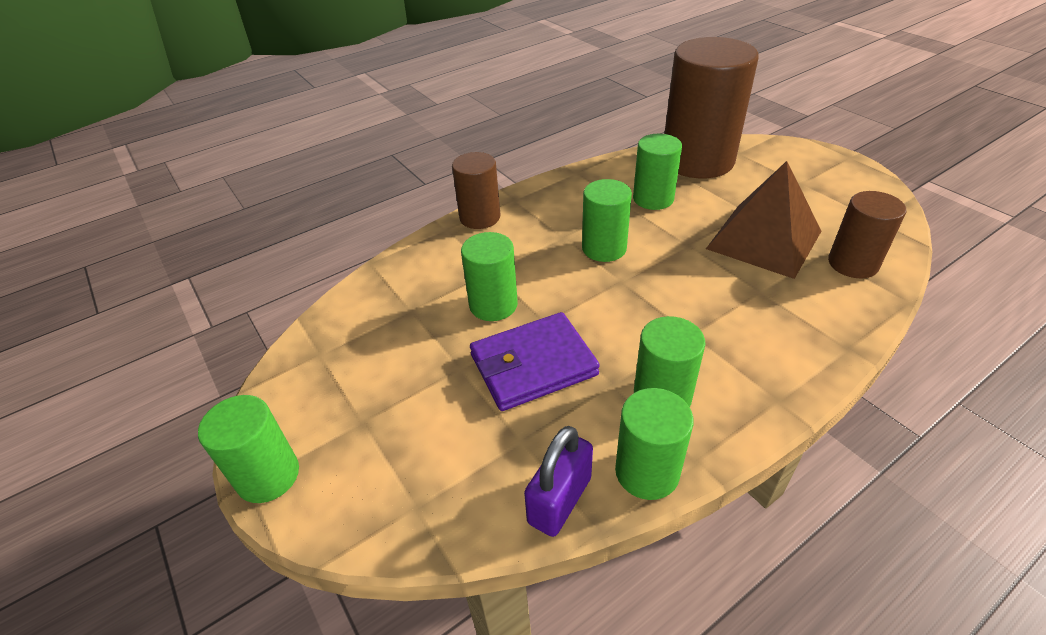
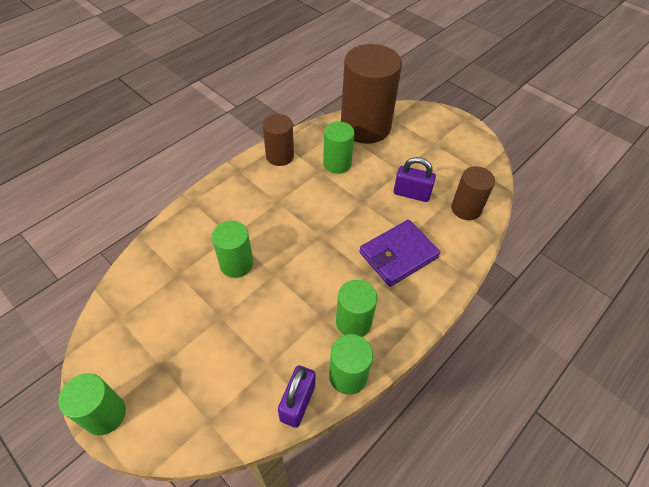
camera: 15 degrees left, 10 degrees up
(480, 217) = (216, 189): brown cylinder -> brown cylinder (280, 156)
(533, 365) = (270, 308): purple wallet -> purple wallet (398, 255)
(604, 248) = (307, 209): green cylinder -> none
(764, 239) = (411, 194): brown pyramid -> purple padlock

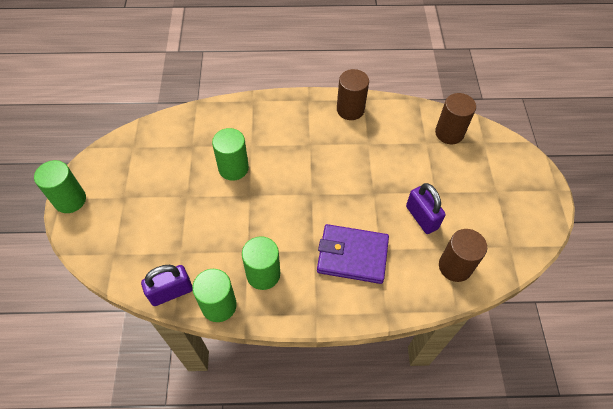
camera: 45 degrees right, 5 degrees up
(337, 163) = (388, 147): green cylinder -> none
(365, 127) = (449, 133): brown cylinder -> brown cylinder, size x0.52

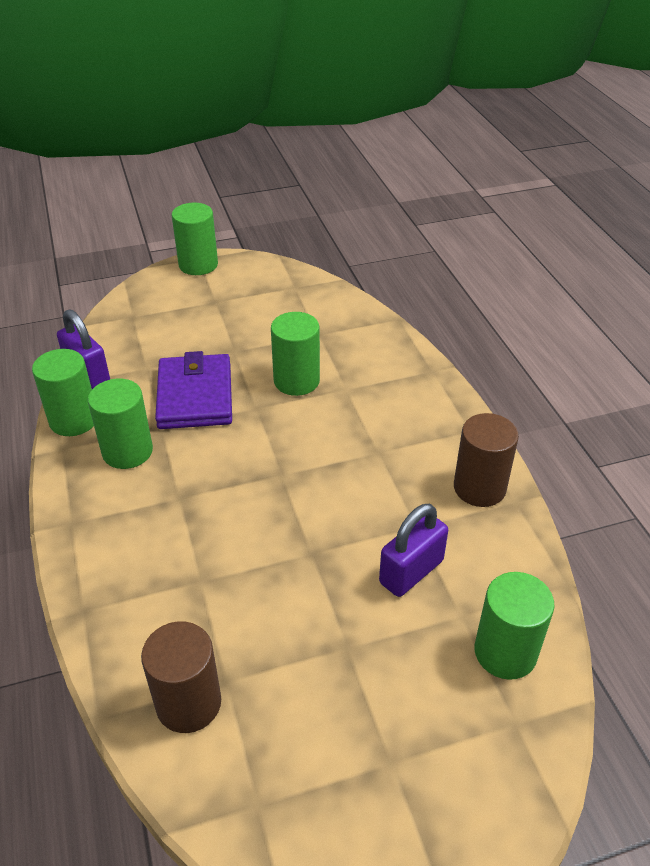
camera: 75 degrees right, 15 degrees down
(352, 255) = (179, 546): purple wallet -> purple wallet (195, 396)
(422, 217) = (282, 633): purple padlock -> purple padlock (411, 572)
(449, 133) = (505, 652): brown cylinder -> green cylinder

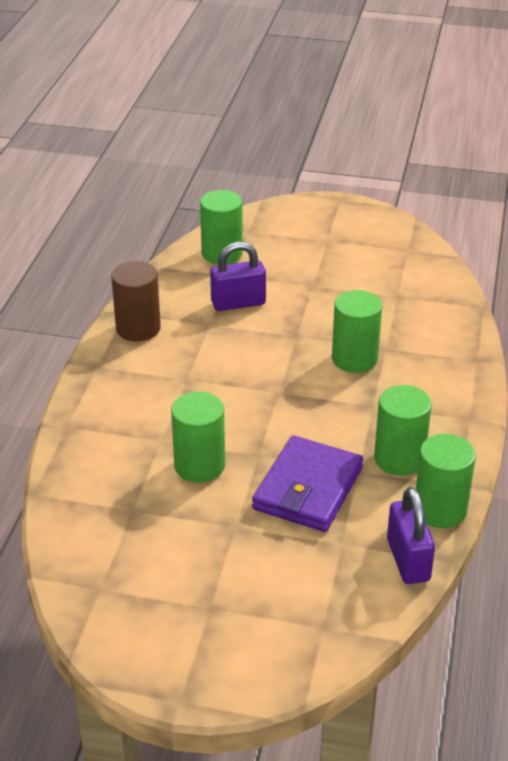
camera: 150 degrees left, 5 degrees down
(188, 703) = (425, 294): brown cylinder -> none
(198, 265) = (188, 685): green cylinder -> green cylinder (354, 359)

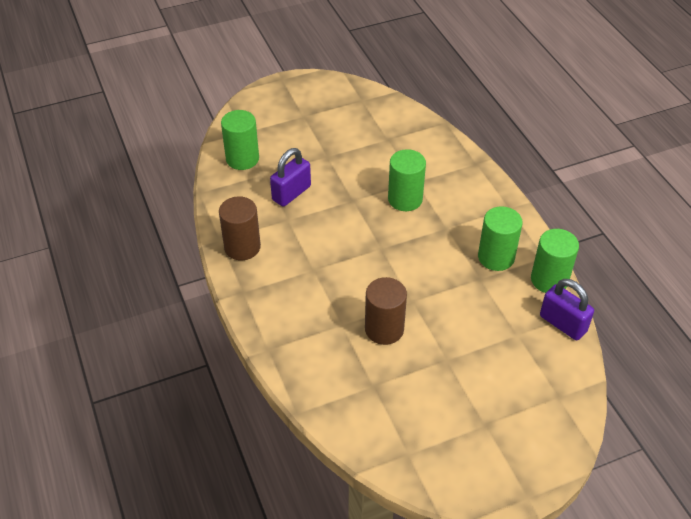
camera: 35 degrees left, 10 degrees up
(199, 465) = (384, 329): green cylinder -> brown cylinder
(308, 488) = (464, 308): purple wallet -> none

